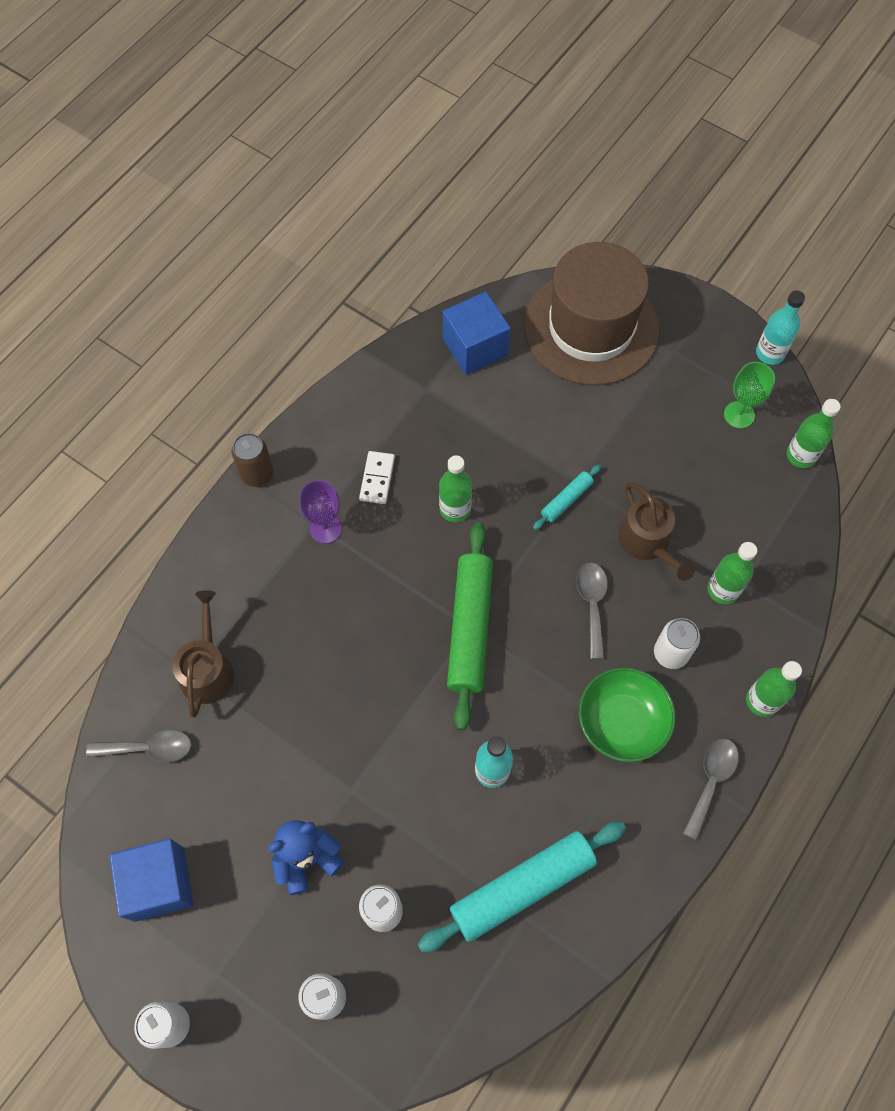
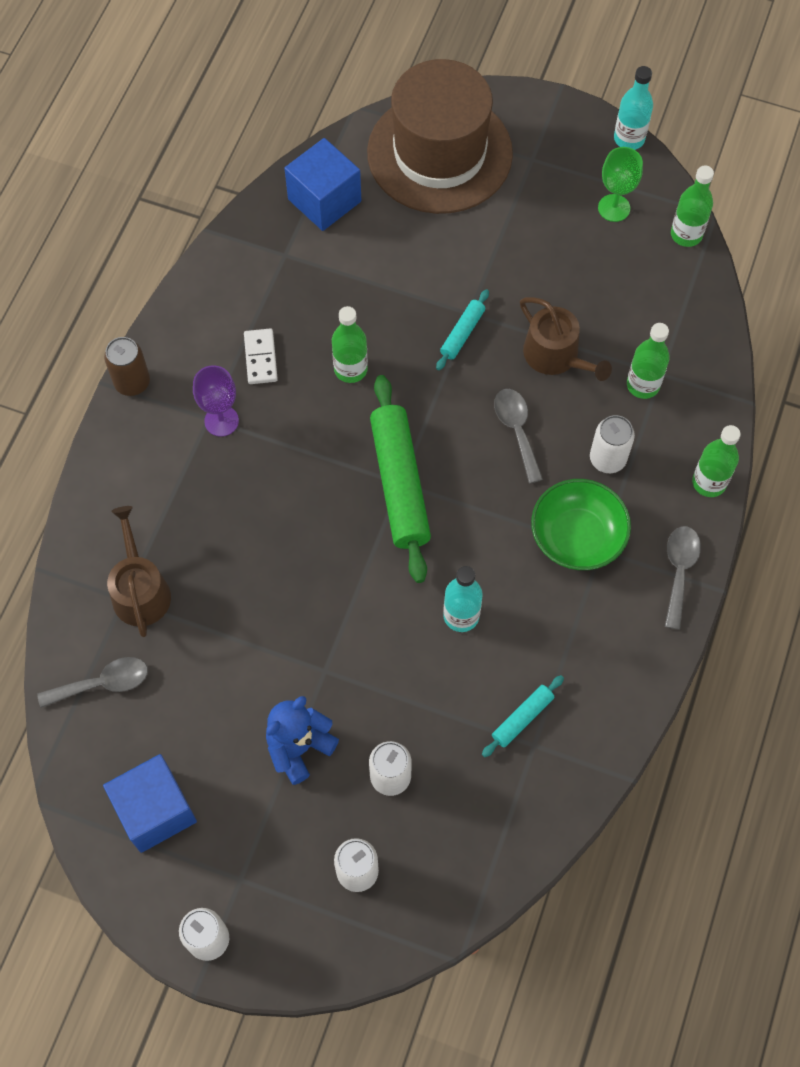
camera: 15 degrees left, 0 degrees up
(522, 887) = (522, 718): turquoise rolling pin -> turquoise rolling pin, size x0.48

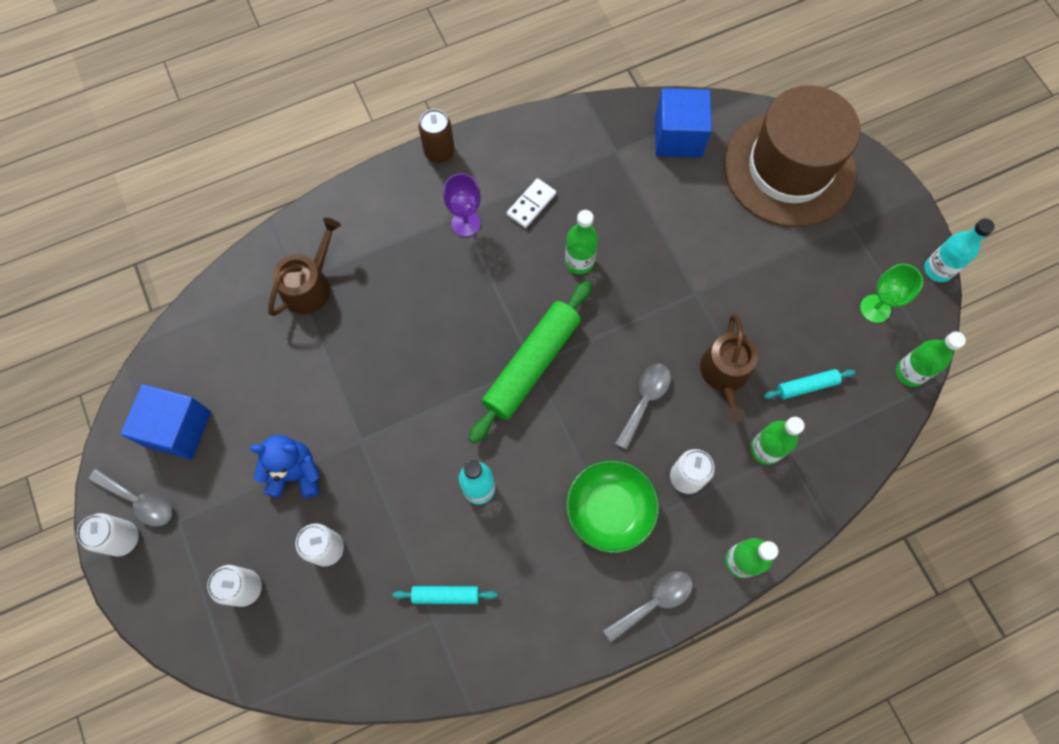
camera: 45 degrees right, 5 degrees up
(103, 683) = (231, 322): grey spoon -> grey spoon (139, 501)
(462, 333) = (677, 303): turquoise rolling pin -> turquoise rolling pin (807, 386)

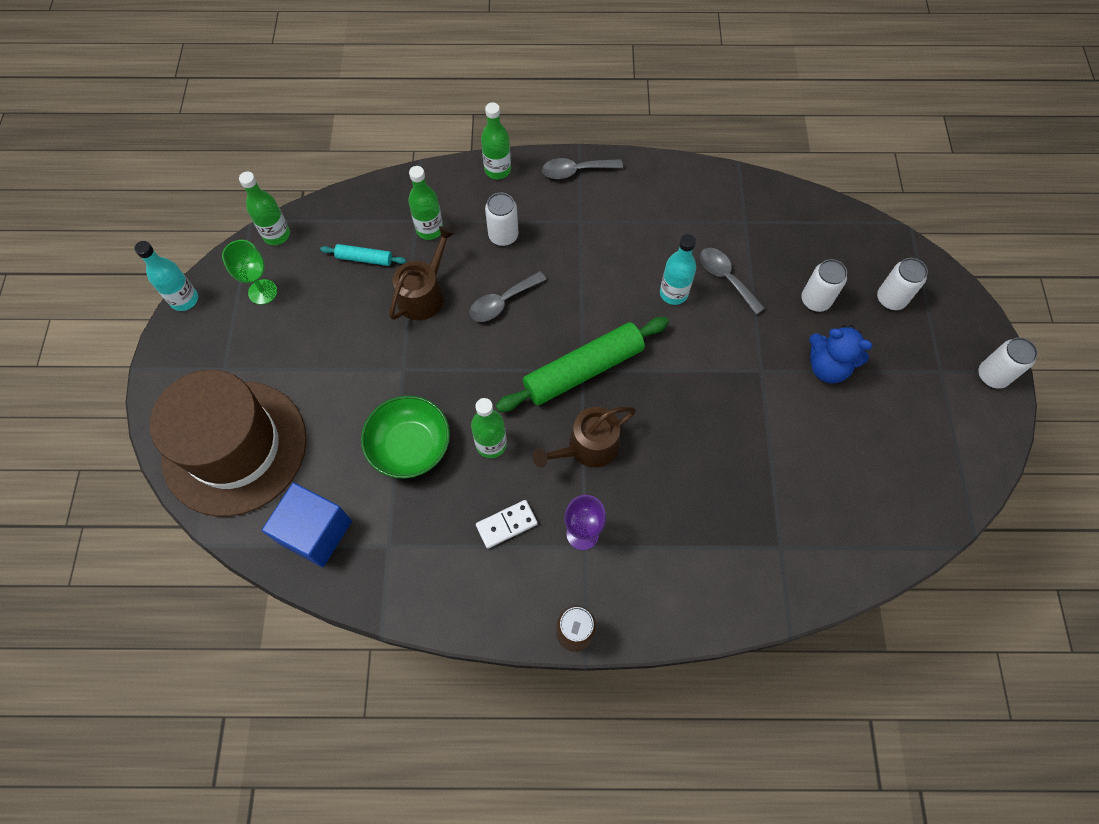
camera: 155 degrees left, 5 degrees down
(139, 501) = (974, 400): grey spoon -> grey spoon (726, 278)
(178, 429) = (929, 449): blue cube -> none
(310, 285) = (766, 537): brown watering can -> brown watering can (587, 447)
(446, 595) = (730, 233): turquoise rolling pin -> none
(609, 510) = (576, 238): green bowl -> green bowl (410, 446)

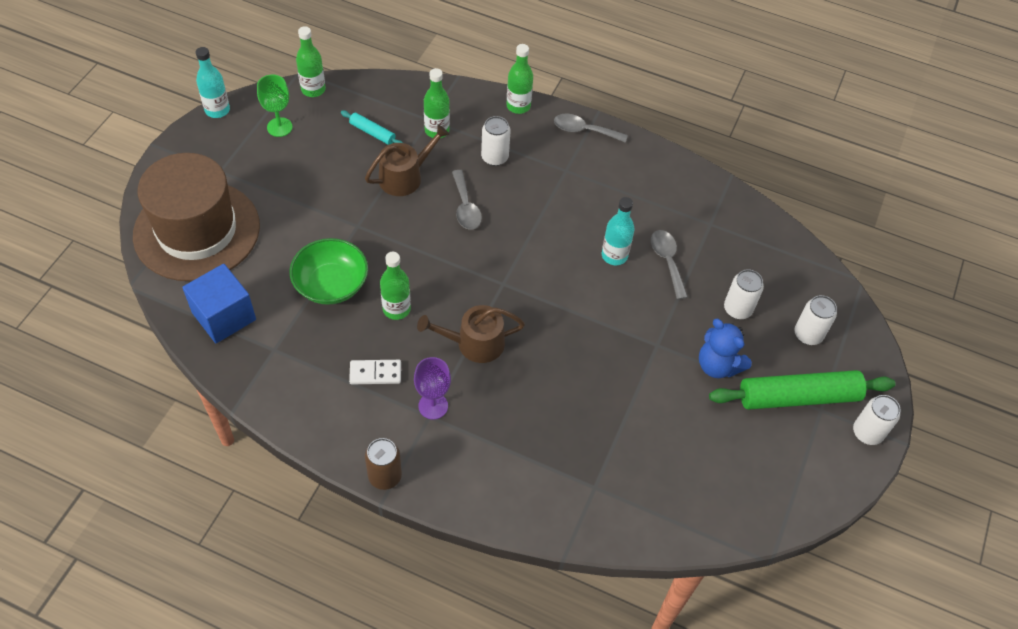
camera: 20 degrees right, 10 degrees down
(502, 302) = (465, 207): grey spoon -> grey spoon turned 90 degrees counterclockwise
(583, 370) = (503, 284): green rolling pin -> green rolling pin (798, 397)

